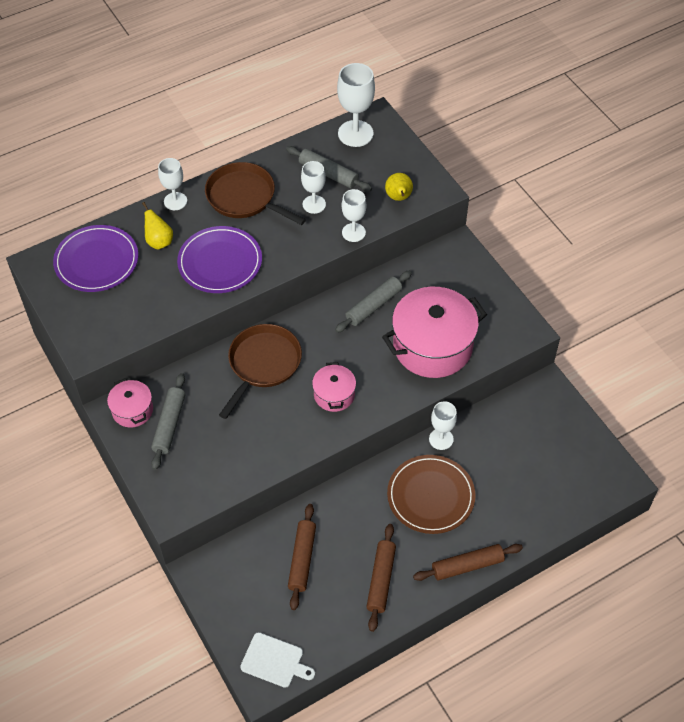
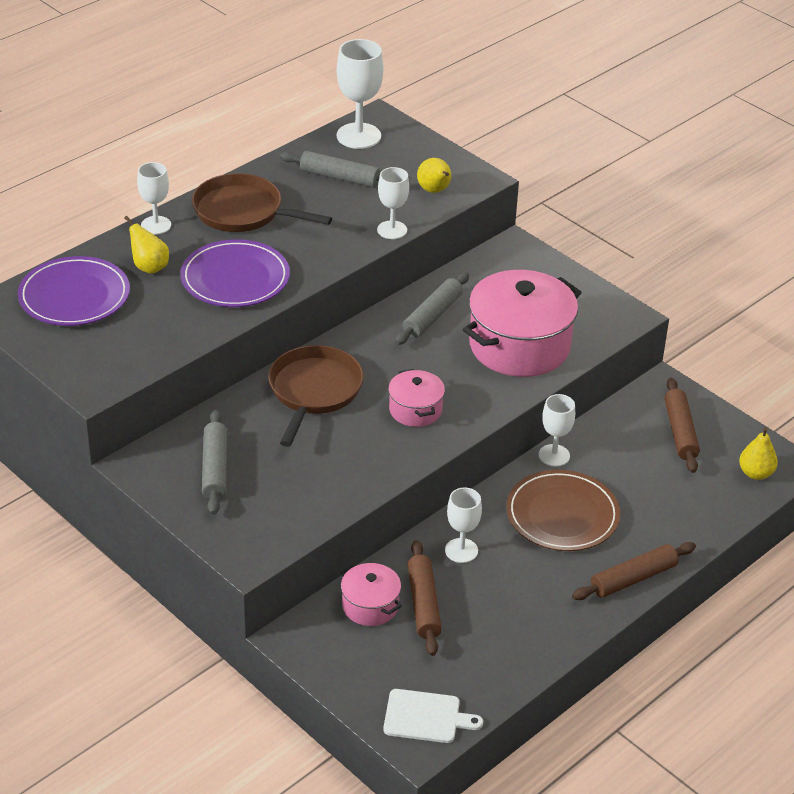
camera: 15 degrees left, 15 degrees down
(132, 410) = (161, 461): pink pot -> pink pot (370, 606)
(314, 204) = (333, 209): white goblet -> white goblet (461, 550)
(381, 580) = (531, 610): brown rolling pin -> brown rolling pin (680, 432)
(594, 484) = (755, 473): none -> yellow pear

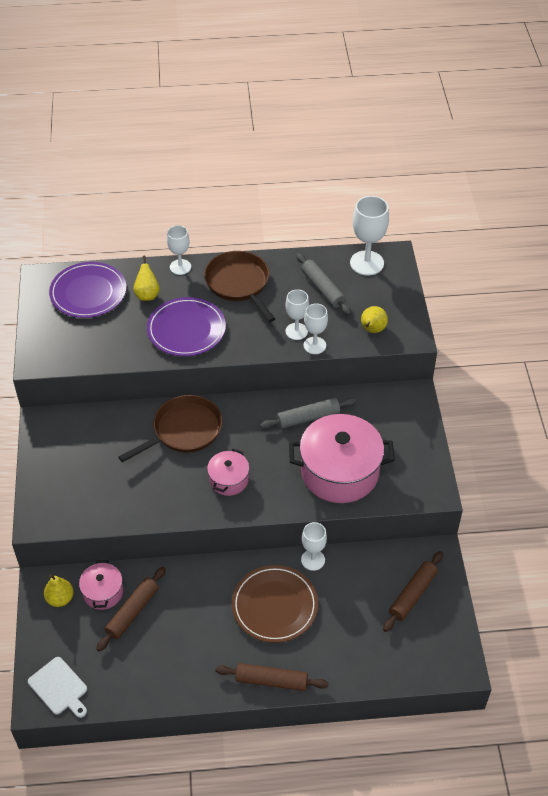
camera: 40 degrees right, 10 degrees up
(215, 469) = (78, 450): grey rolling pin -> none
(461, 550) = (190, 590): white goblet -> white goblet (296, 331)
(755, 473) = (431, 658): yellow pear -> yellow pear (60, 599)

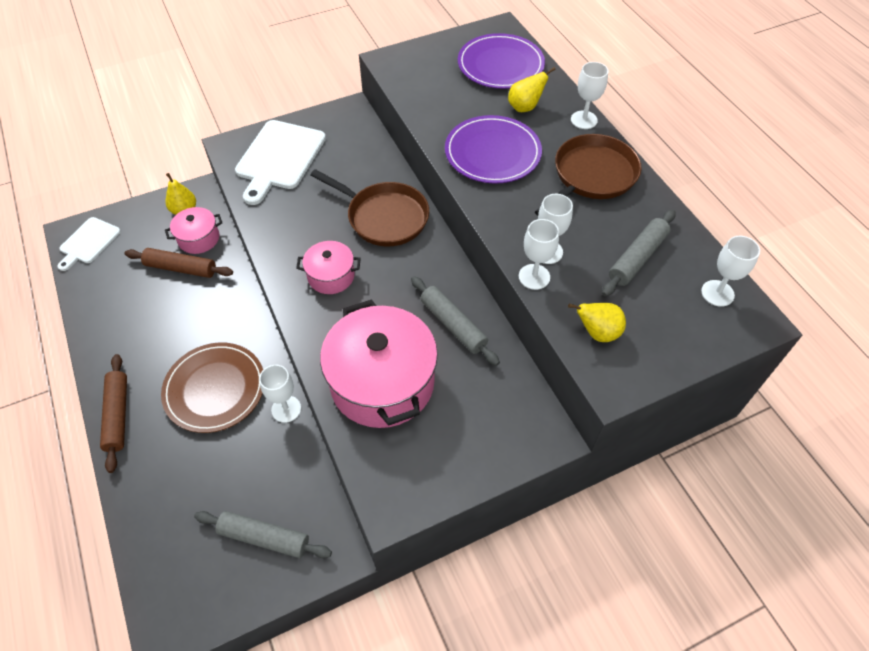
camera: 70 degrees right, 5 degrees up
(74, 487) = (279, 158): none -> white cutting board
(367, 263) = (717, 293): white goblet -> white goblet, size x0.63
(413, 595) = (264, 538): brown rolling pin -> grey rolling pin

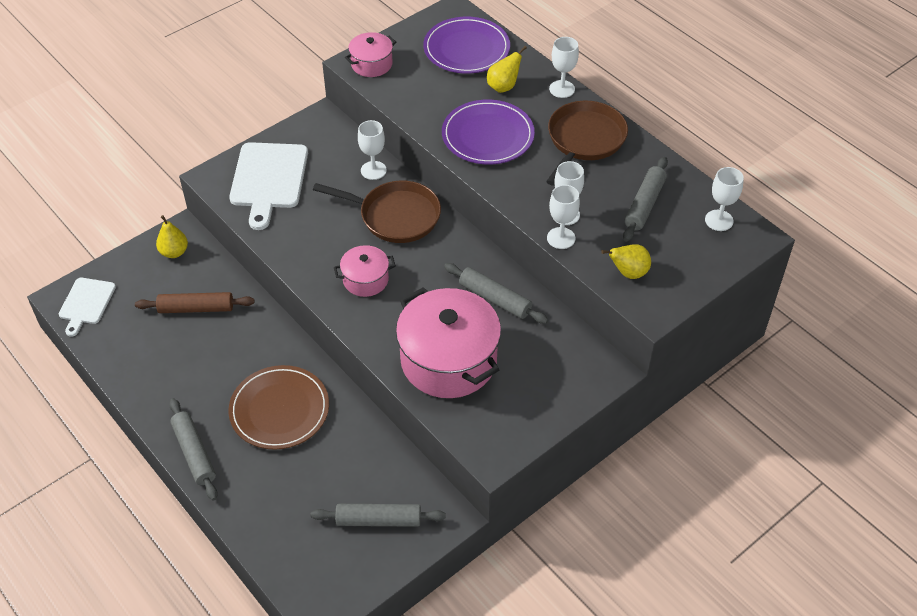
camera: 15 degrees left, 5 degrees down
(118, 415) = (194, 453): brown rolling pin -> grey rolling pin
(199, 238) = (202, 276): pink pot -> pink pot (371, 64)
(286, 409) = (355, 412): white goblet -> white goblet (373, 170)

